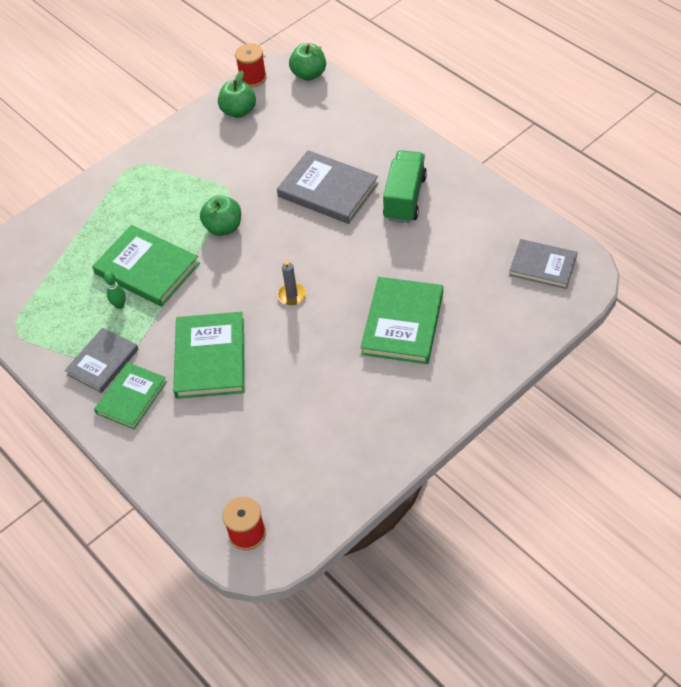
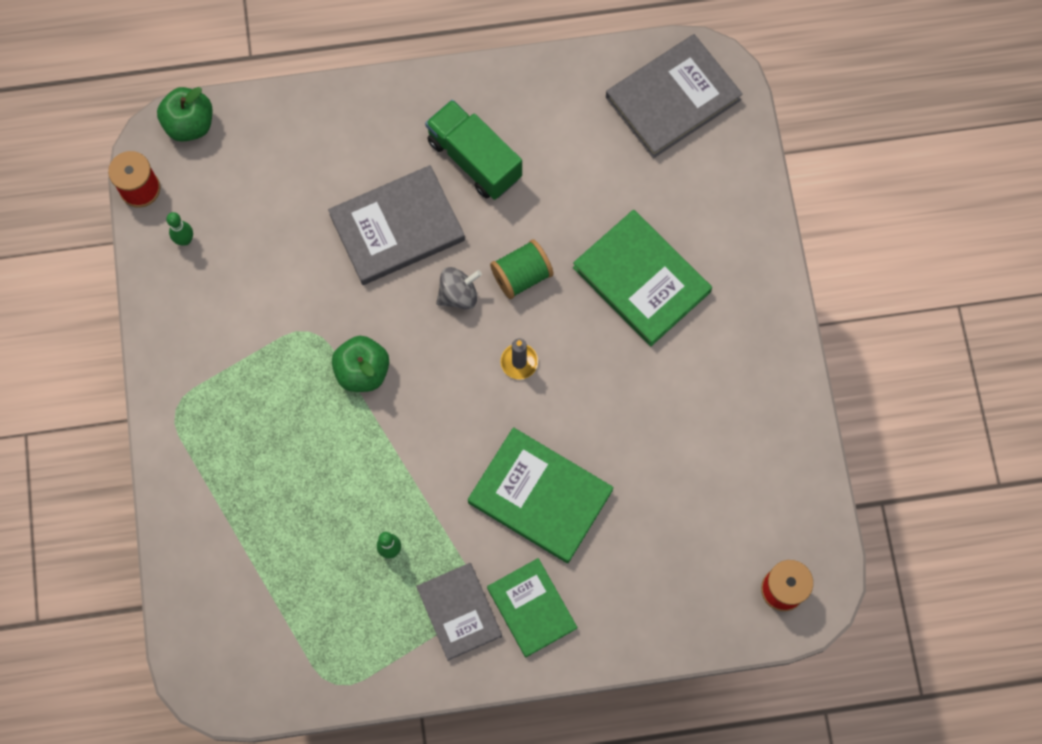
camera: 60 degrees left, 20 degrees up
(147, 268) = (358, 489): green book -> none
(239, 111) = (185, 240): green apple -> green bowling pin
(310, 241) = (458, 295): none -> grey spinning top
(350, 263) = (521, 276): none -> green spool
(542, 266) = (673, 98): grey book -> grey book, size x1.50

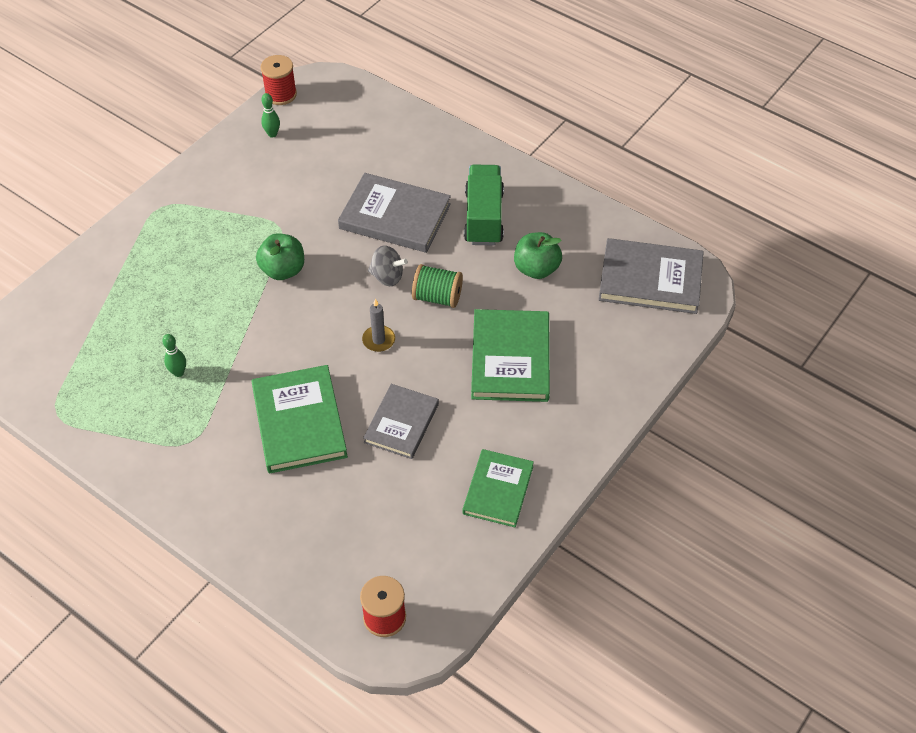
camera: 45 degrees right, 20 degrees down
(190, 124) = (345, 85): green apple -> green apple (536, 269)
(459, 612) = (172, 441): grey book -> grey book (401, 423)
(531, 608) = (215, 478): green book -> green book (498, 490)

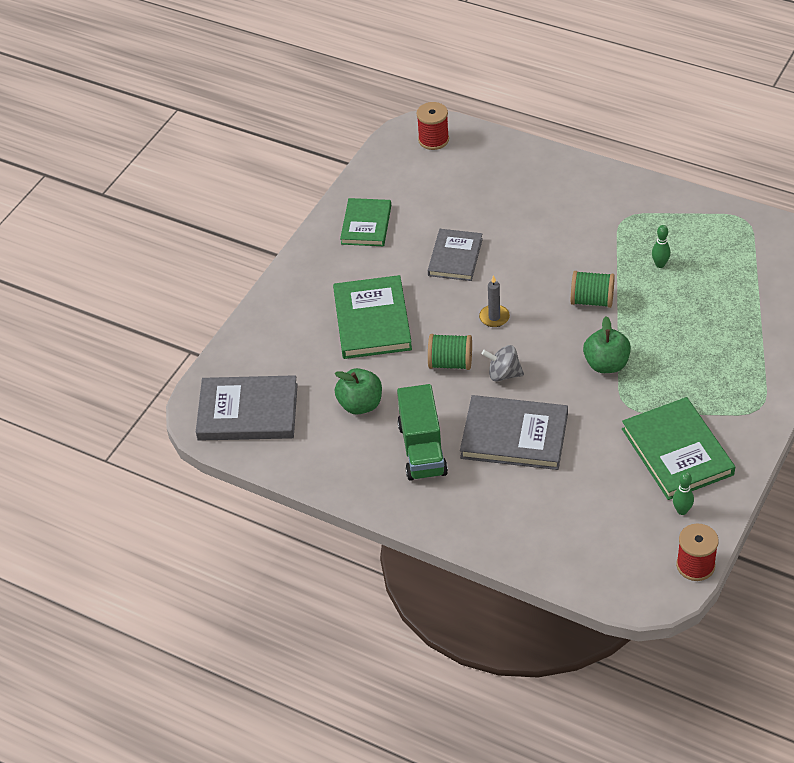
camera: 175 degrees right, 5 degrees down
(269, 342) = (592, 300): none -> green spool
(299, 422) = (540, 245): green book -> green book (677, 452)

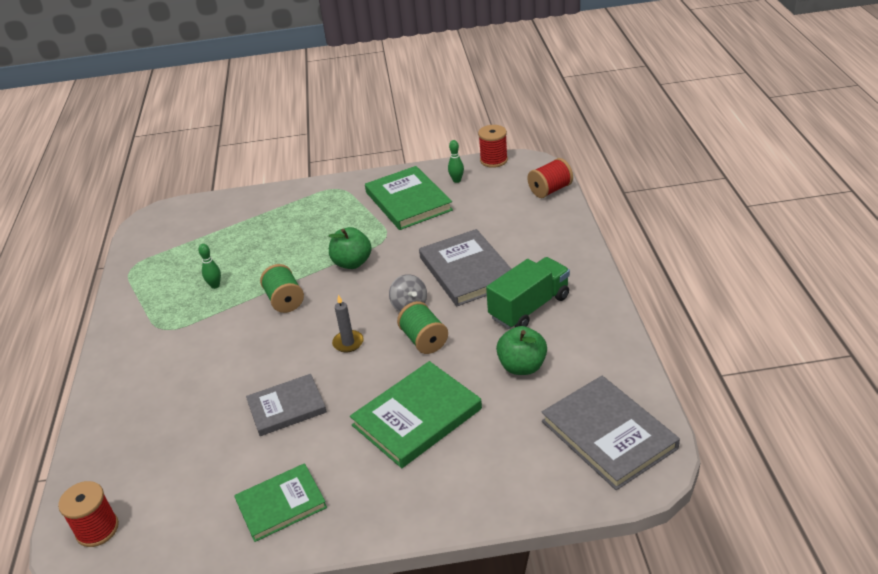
camera: 125 degrees left, 10 degrees down
(586, 576) = (550, 190): none -> red spool
(677, 452) = (408, 201): green book -> green book turned 60 degrees counterclockwise

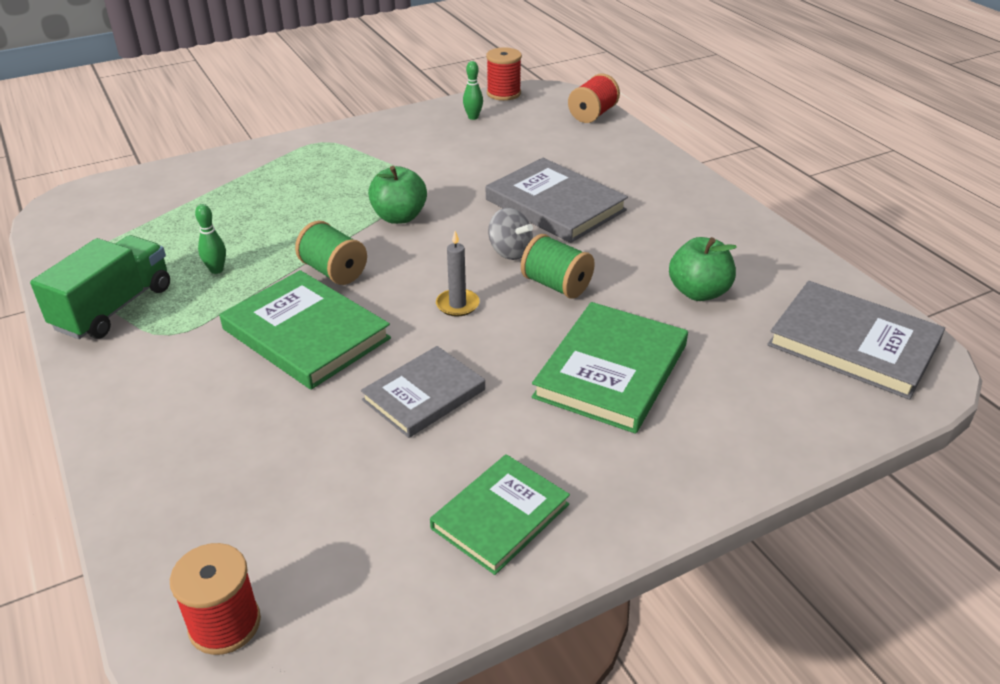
camera: 25 degrees left, 0 degrees up
(408, 201) = (427, 144): green book -> green book (306, 334)
(529, 307) = (659, 231): green truck -> green truck (114, 308)

